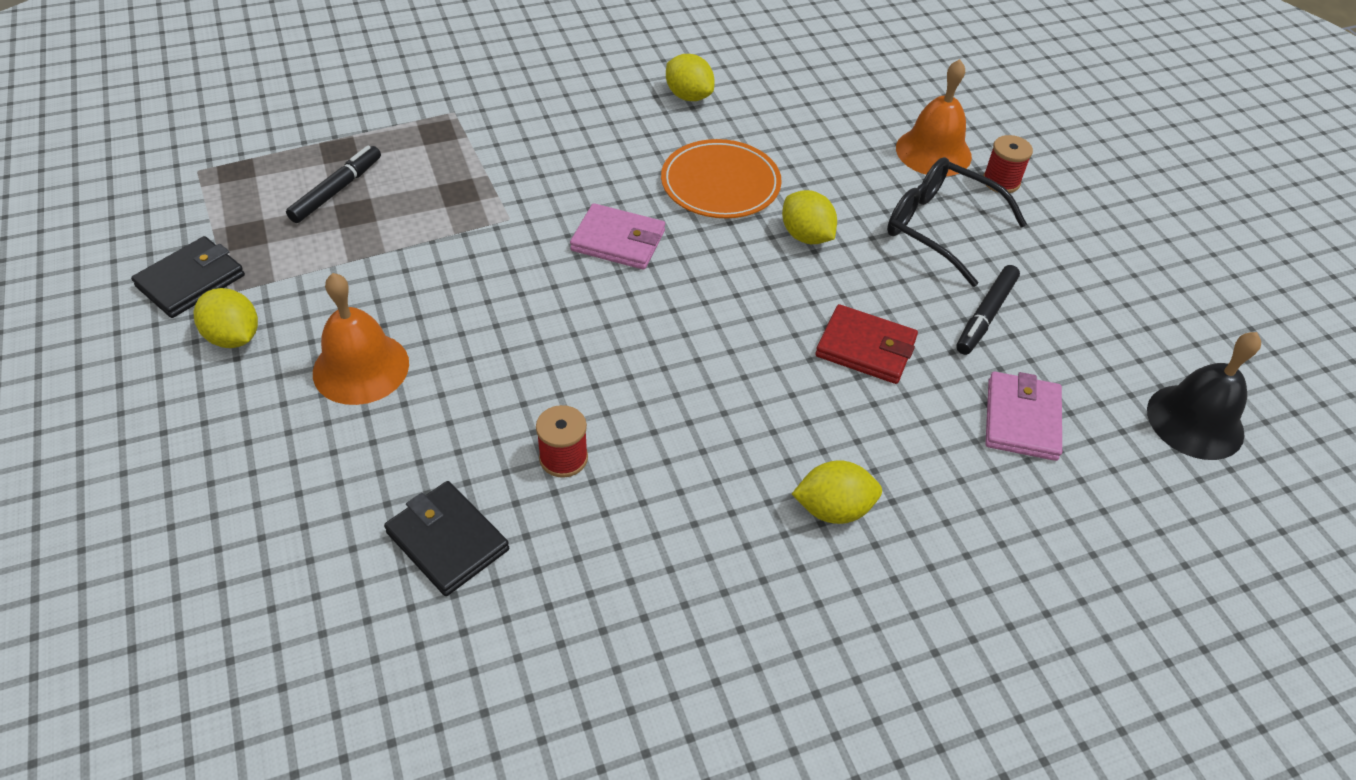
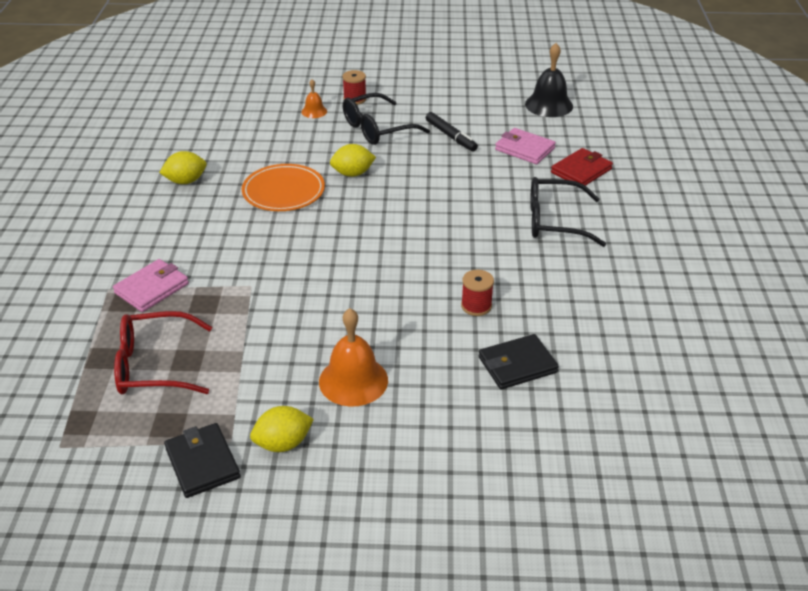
camera: 65 degrees left, 10 degrees down
(337, 190) = (153, 365): black marker -> red glasses
(618, 241) = (307, 244): pink wallet -> pink wallet (152, 288)
(833, 509) = (554, 221): yellow lemon -> black glasses
(865, 348) = (452, 179): red wallet -> red wallet (581, 171)
(933, 152) = (314, 111): orange bell -> orange bell, size x0.53

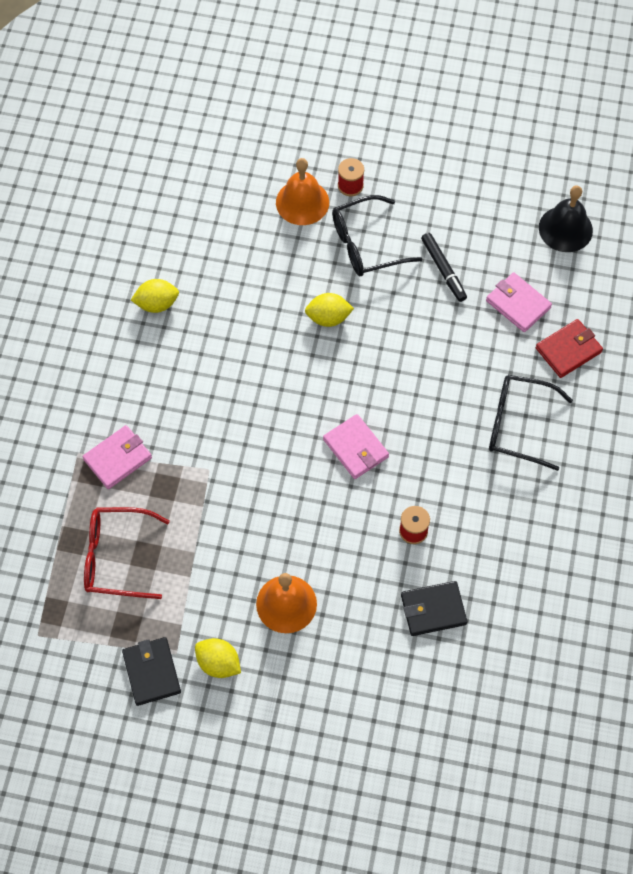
camera: 10 degrees right, 25 degrees up
(283, 191) = (254, 336): orange plate -> none
(283, 443) = (218, 663): yellow lemon -> yellow lemon turned 45 degrees clockwise
(314, 111) = (302, 202): orange bell -> orange bell, size x1.88
(400, 254) = (356, 448): none -> pink wallet

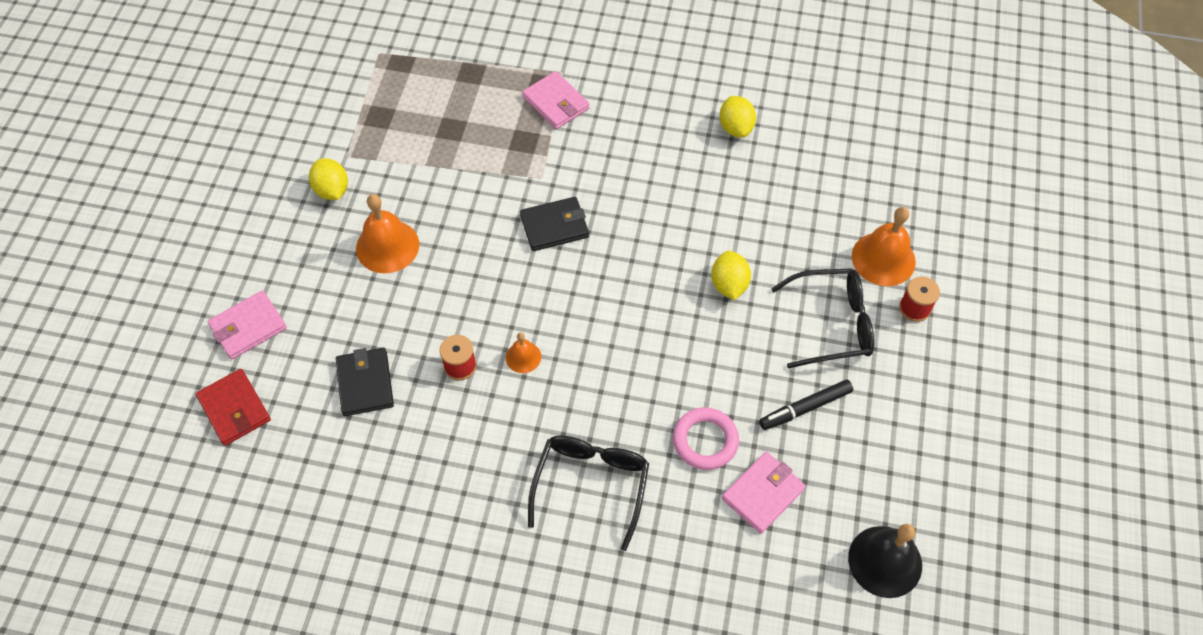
camera: 90 degrees right, 5 degrees down
(116, 557) = (450, 106): red glasses -> none
(151, 672) = (331, 138): black wallet -> black wallet (554, 226)
(218, 663) = (332, 190): yellow lemon -> yellow lemon turned 60 degrees counterclockwise
(356, 448) = (563, 310): pink wallet -> pink wallet (248, 327)
(366, 244) = (832, 324): black glasses -> black glasses turned 105 degrees clockwise
(403, 479) = (523, 357): none -> orange bell
(475, 342) = (705, 441): none -> pink ring
(568, 350) = (698, 552): red wallet -> red wallet (234, 409)

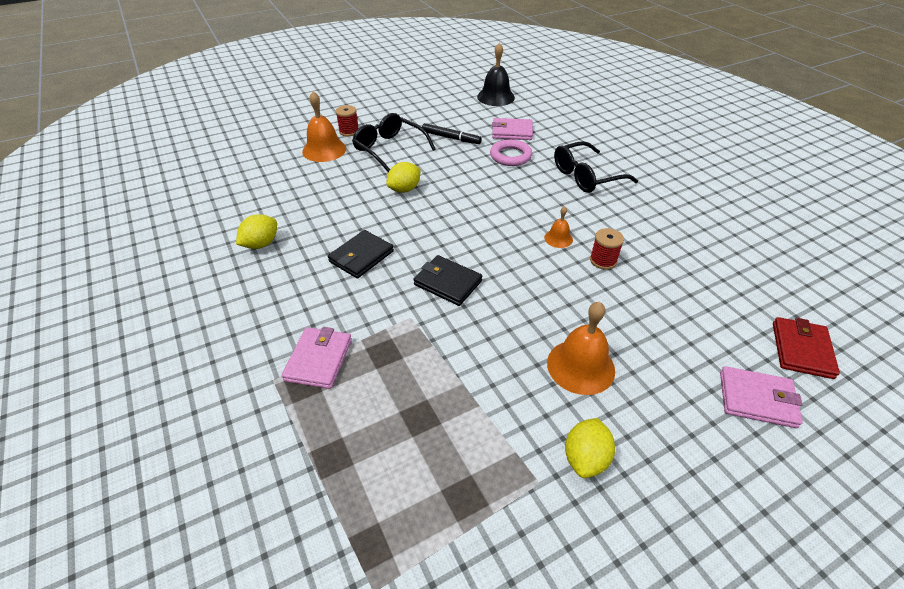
camera: 130 degrees left, 15 degrees down
(365, 383) = (679, 295): black wallet -> black wallet (361, 256)

